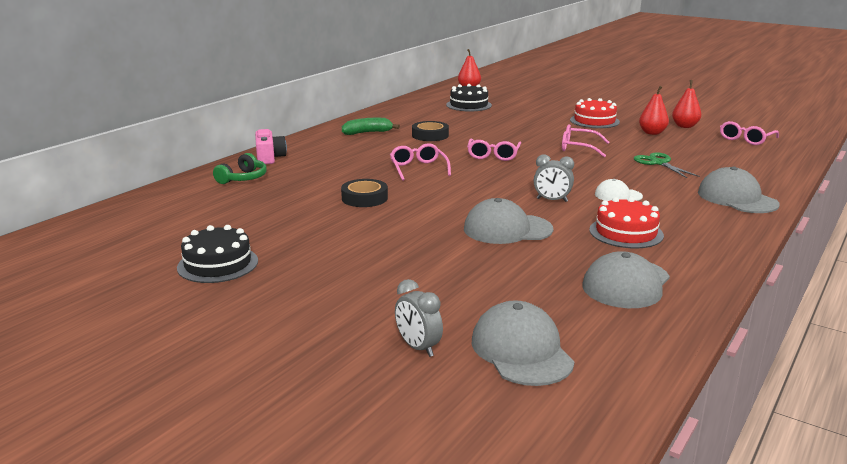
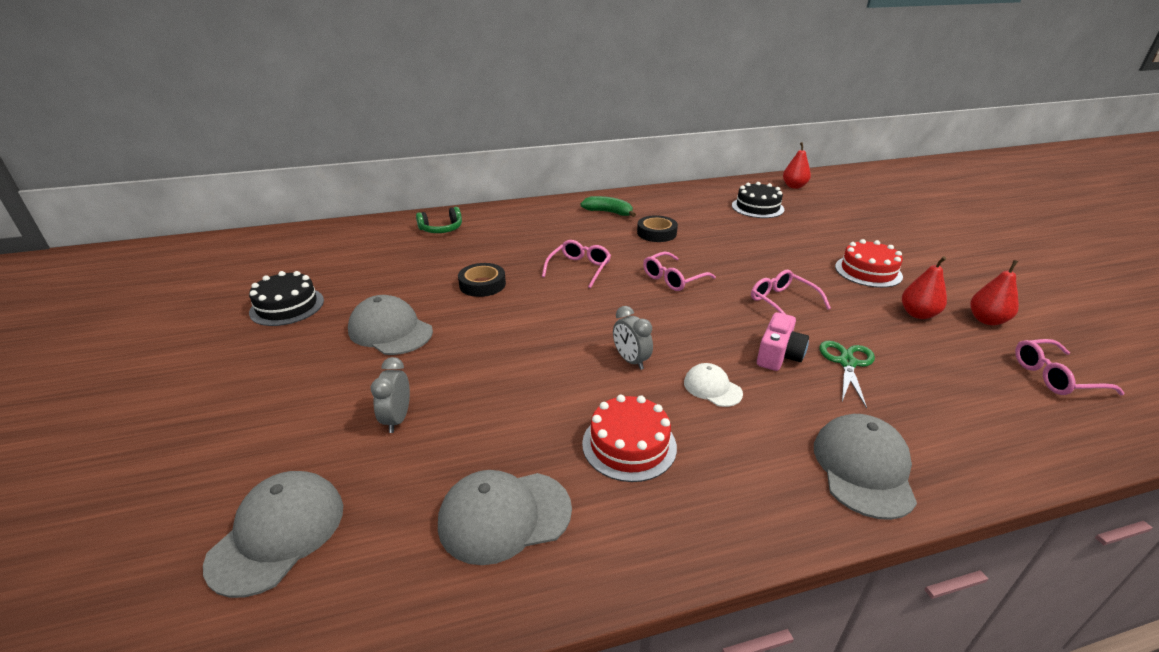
camera: 40 degrees right, 10 degrees up
(269, 158) = (493, 214): pink camera -> pink camera (778, 355)
(418, 347) = (231, 471): grey clock -> grey clock (397, 419)
(507, 229) = (526, 377): grey cap -> grey cap (390, 331)

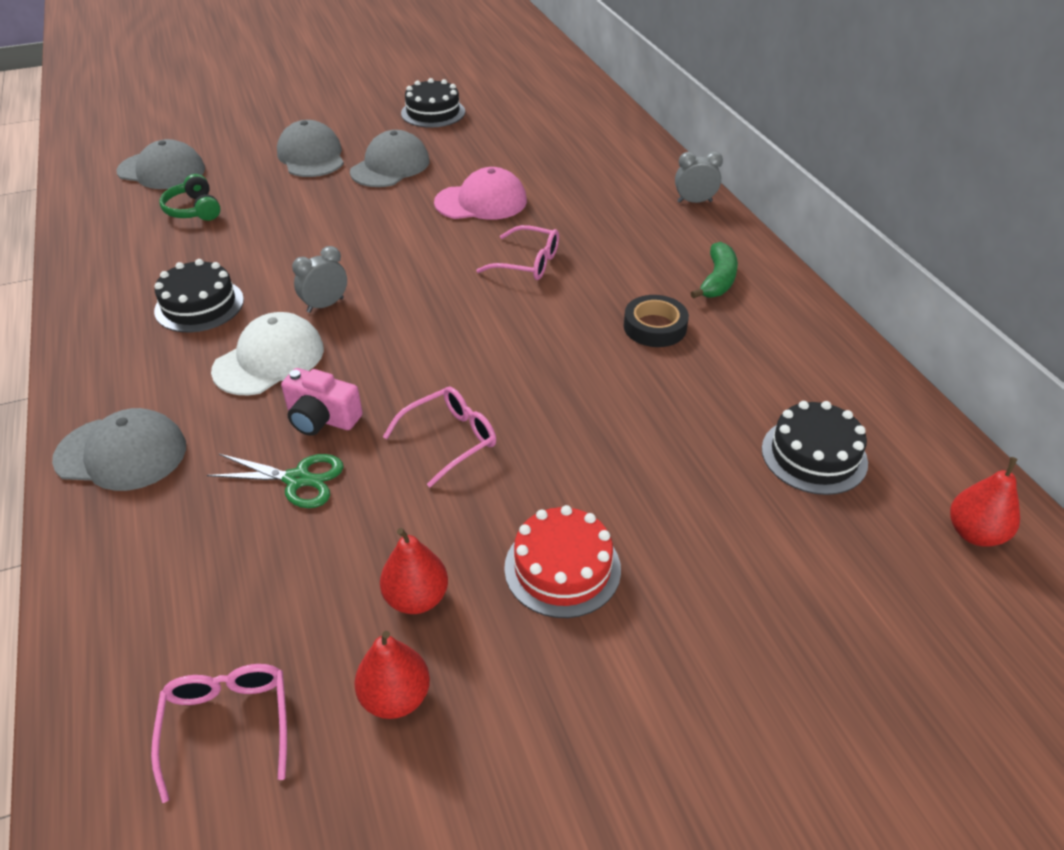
camera: 85 degrees right, 10 degrees up
(397, 419) = (262, 191): grey clock -> grey clock (694, 202)
(441, 229) = (615, 159): green headphones -> green headphones (193, 210)
(482, 284) = (481, 202): black tape -> pink cap
(504, 516) = (143, 250): grey cap -> grey cap (311, 156)
(629, 445) = (199, 305): red cake -> black cake
(673, 278) = (510, 339): pink glasses -> none
(712, 388) = (269, 359): white cap -> white cap, size x1.72

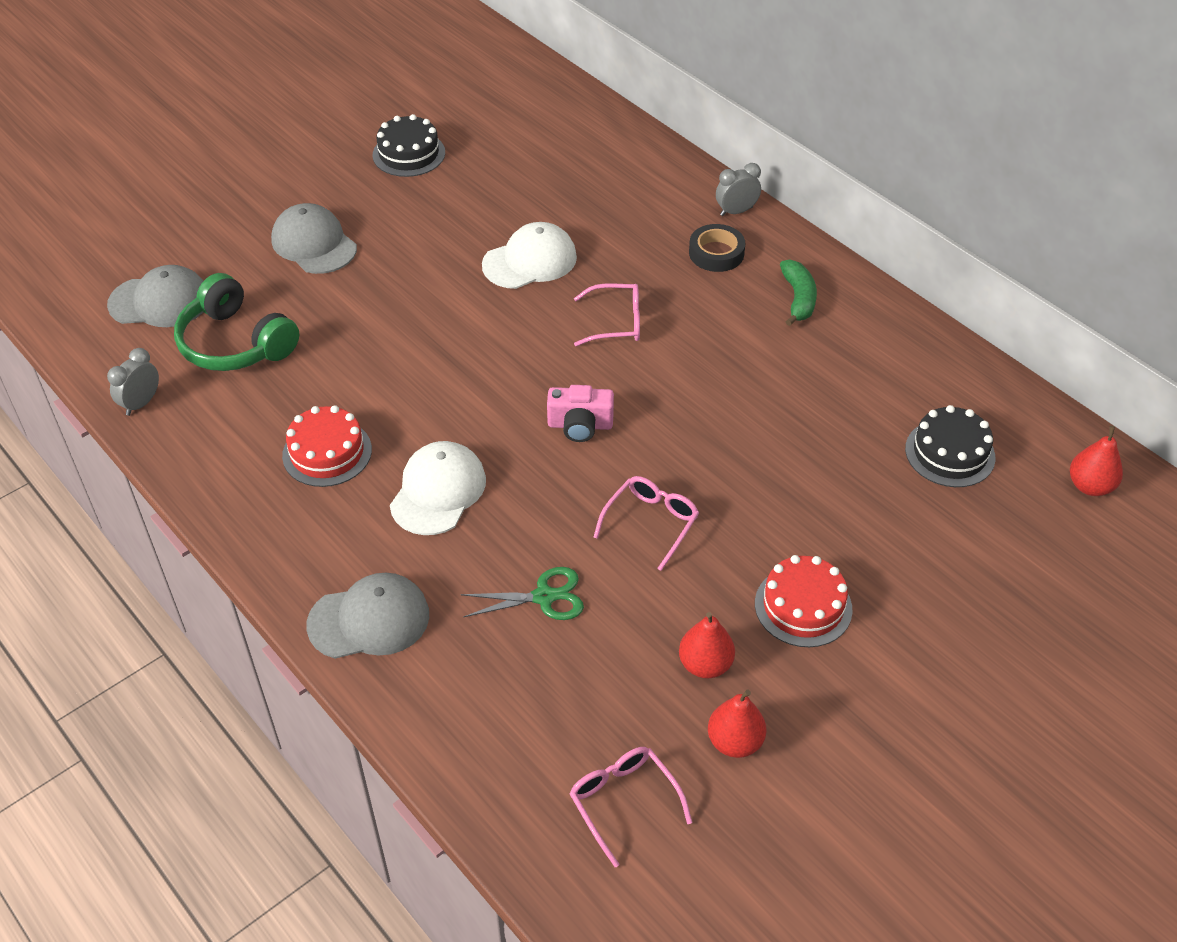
camera: 20 degrees left, 5 degrees up
(193, 210) = (235, 343): green headphones -> green headphones, size x1.72
(199, 305) = (327, 452): black cake -> red cake
(322, 418) = (526, 535): pink camera -> pink camera (580, 425)
(325, 305) = (452, 420): grey clock -> grey clock (141, 403)
(390, 166) = (408, 237): grey cap -> none
(481, 202) = (530, 261): pink cap -> white cap
(655, 327) = (767, 363): black tape -> black tape (716, 253)

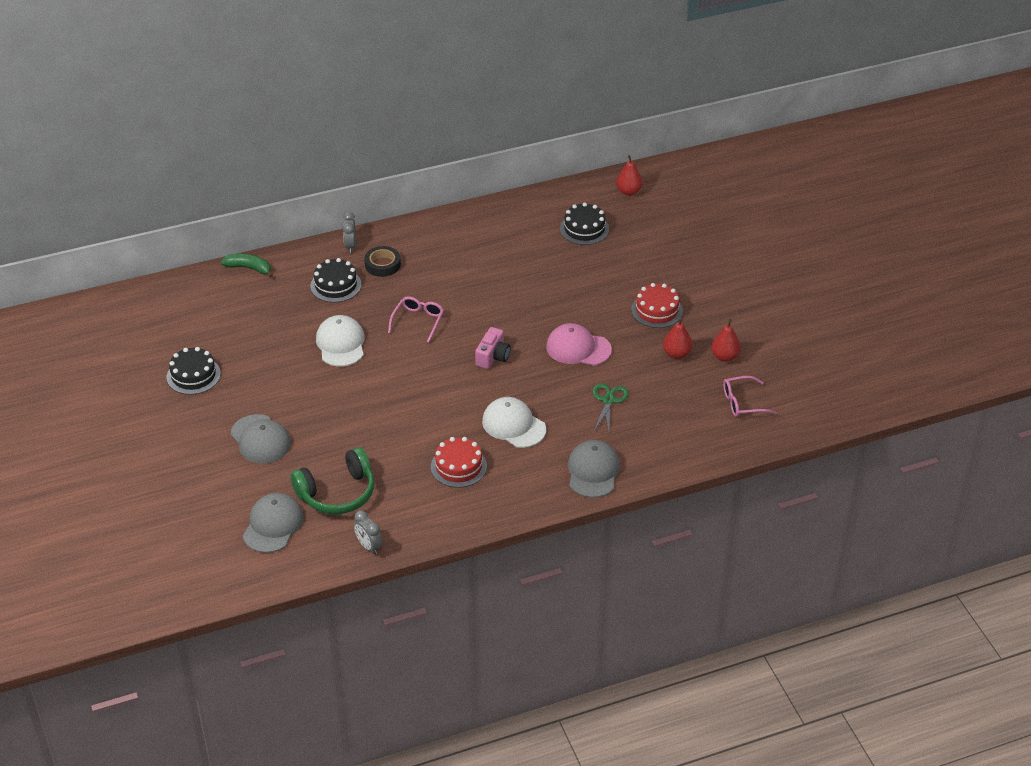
camera: 70 degrees left, 5 degrees down
(314, 244) = (260, 439): grey cap -> grey cap turned 105 degrees counterclockwise
(646, 222) = (335, 285): none -> black cake
(651, 523) = (578, 348): pink glasses -> pink cap
(798, 298) = (440, 244): green banana -> green banana (249, 268)

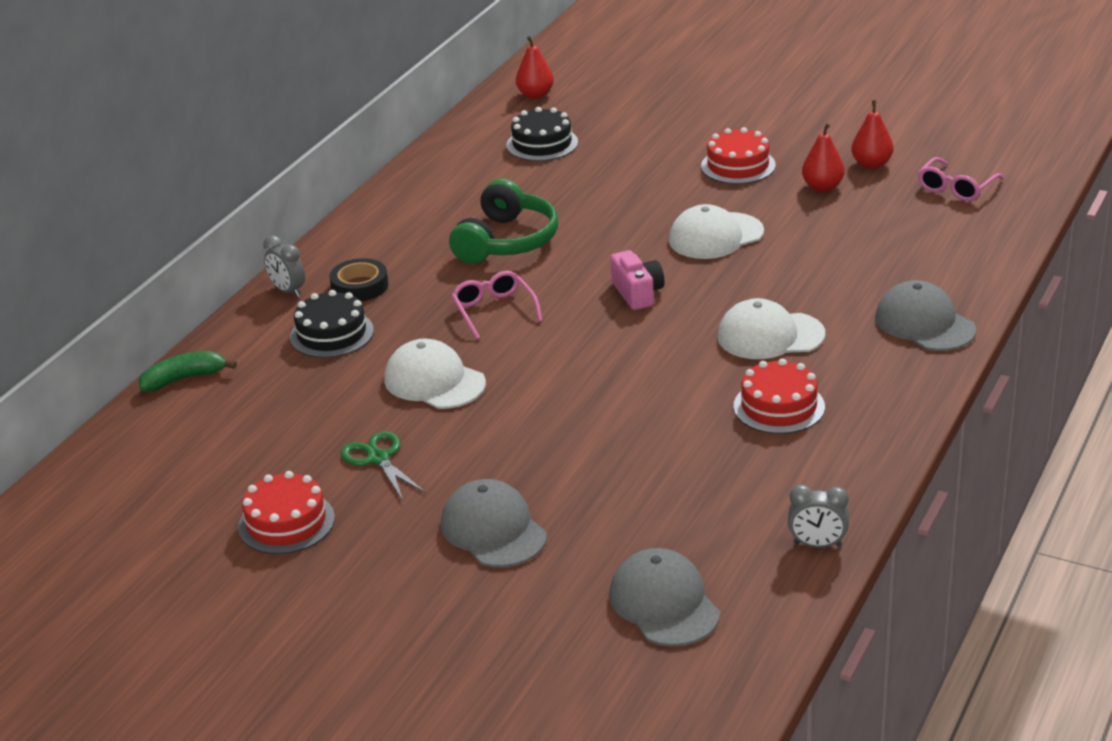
camera: 40 degrees left, 10 degrees down
(193, 375) = (286, 522): black cake -> red cake
(260, 439) = (493, 530): grey cap -> grey cap turned 135 degrees counterclockwise
(337, 493) = (686, 519): green headphones -> green headphones (506, 241)
(578, 348) = (715, 236): pink cap -> white cap
(608, 400) = (827, 259): green scissors -> green scissors (378, 458)

